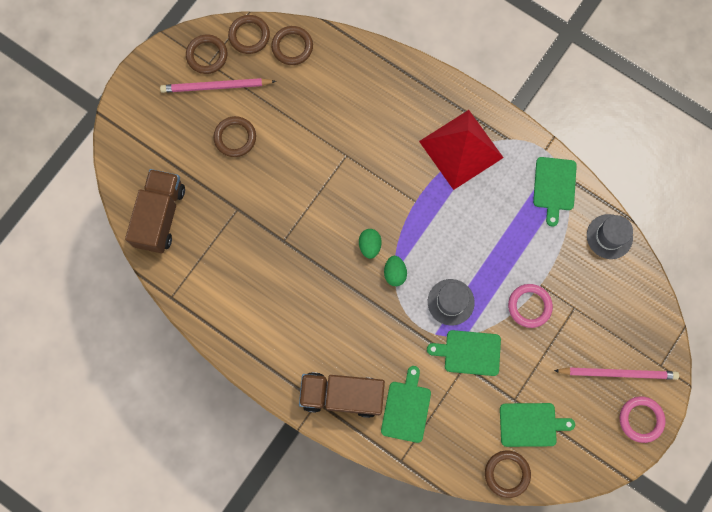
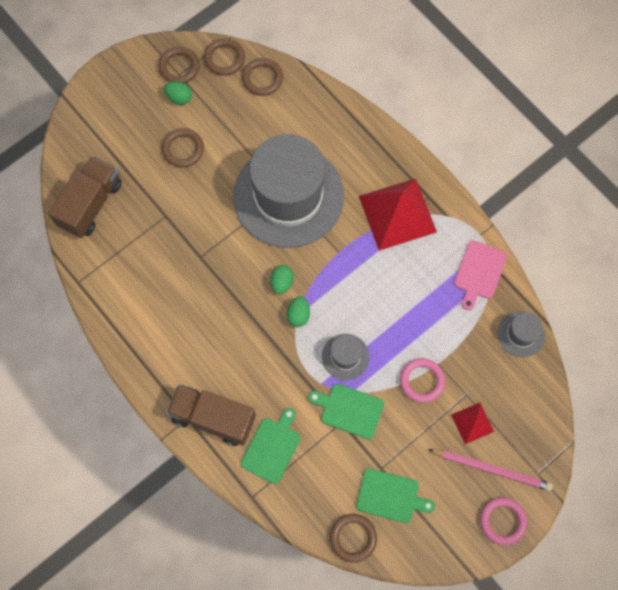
camera: 15 degrees right, 5 degrees down
(216, 87) = (179, 98): pink pencil -> green egg
(351, 158) = (288, 196): none -> grey hat
(554, 186) = (479, 272): green cutting board -> pink cutting board
(587, 334) = (472, 423): none -> red pyramid

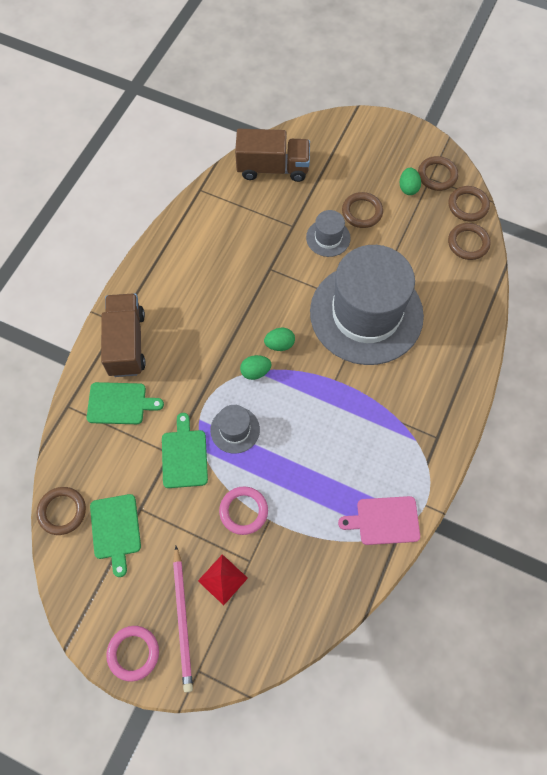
camera: 65 degrees right, 5 degrees down
(397, 213) = (403, 416): red pyramid -> none
(521, 334) = (340, 591): grey hat -> grey hat (328, 238)

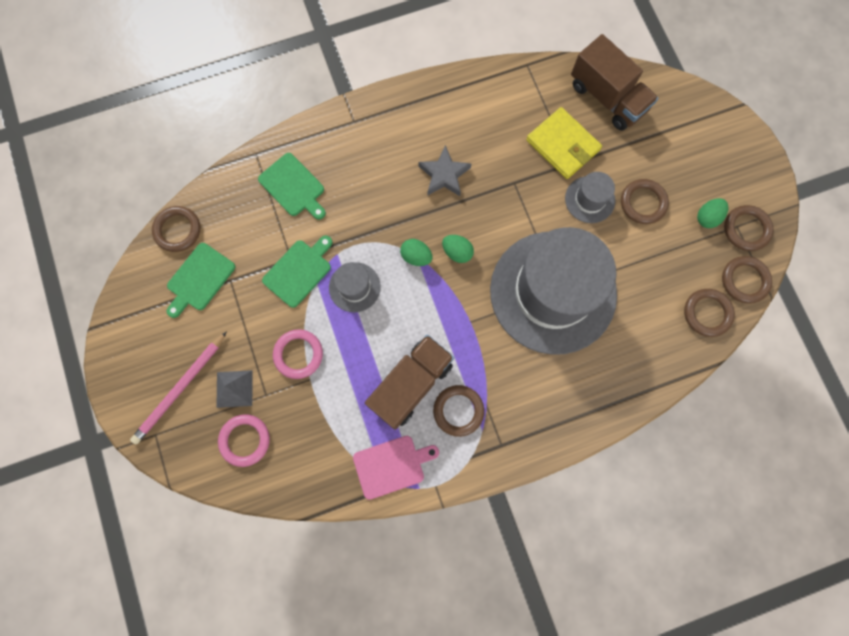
camera: 45 degrees right, 10 degrees up
(126, 343) = (344, 144): brown truck -> brown truck (411, 384)
(133, 653) = (126, 378): pink ring -> pink ring (245, 440)
(218, 303) = (444, 175): none -> grey star
(222, 579) = (234, 388): red pyramid -> grey pyramid
(276, 219) = (563, 145): none -> yellow wallet
(384, 520) = (392, 466): pink cutting board -> pink cutting board turned 120 degrees clockwise
(388, 443) = (458, 411): none -> brown ring

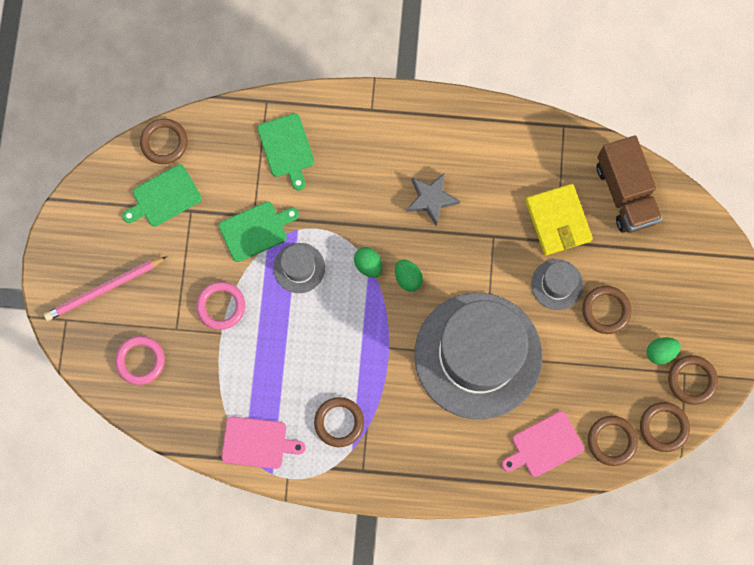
camera: 25 degrees right, 0 degrees up
(234, 388) = (151, 311): grey pyramid -> none
(411, 384) = (308, 379): brown truck -> none
(651, 345) = (544, 445): none -> pink cutting board

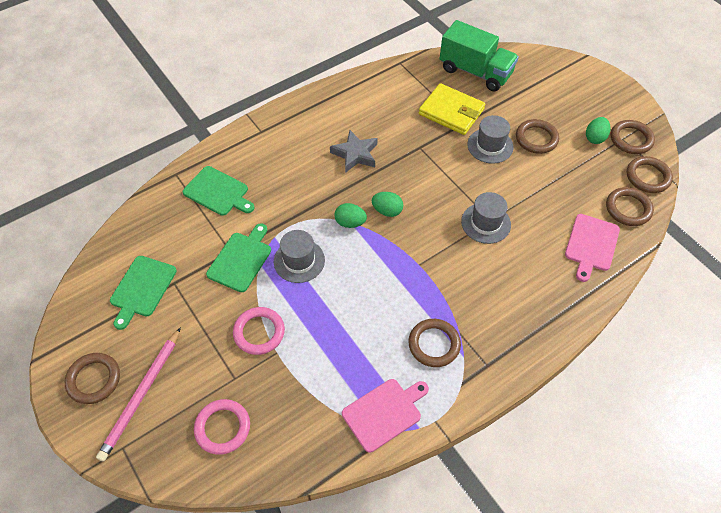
camera: 40 degrees left, 20 degrees down
(164, 142) = (111, 251): brown ring -> brown ring (94, 379)
(478, 355) = (486, 223): grey hat -> grey hat, size x0.41
(625, 193) = (475, 72): brown truck -> green truck

